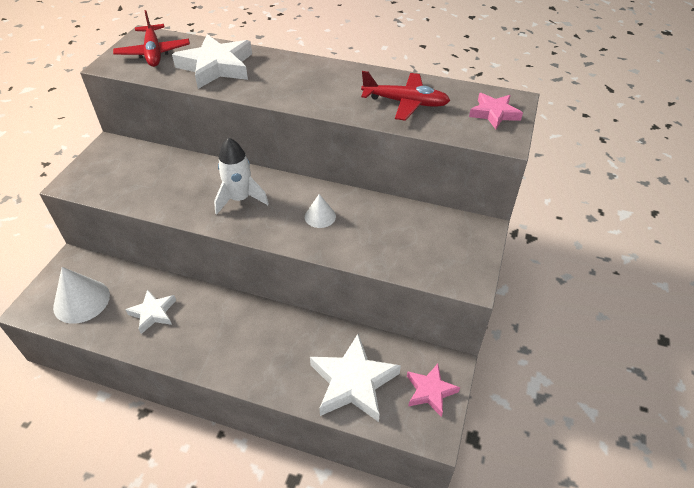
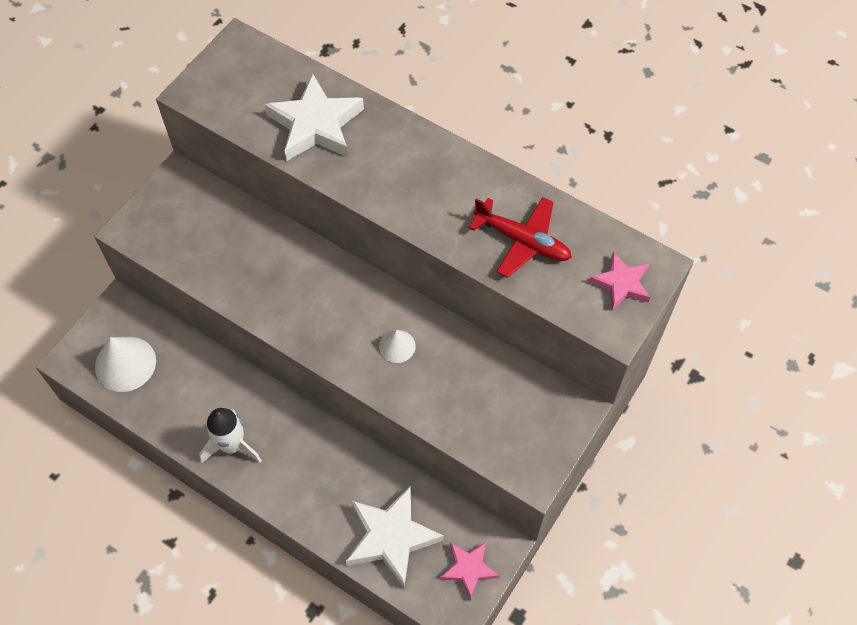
camera: 15 degrees right, 15 degrees up
(153, 53) = (245, 81): red plane -> none
(153, 313) = (199, 399): white star -> none
(240, 199) = (313, 298): white rocket -> white rocket (232, 445)

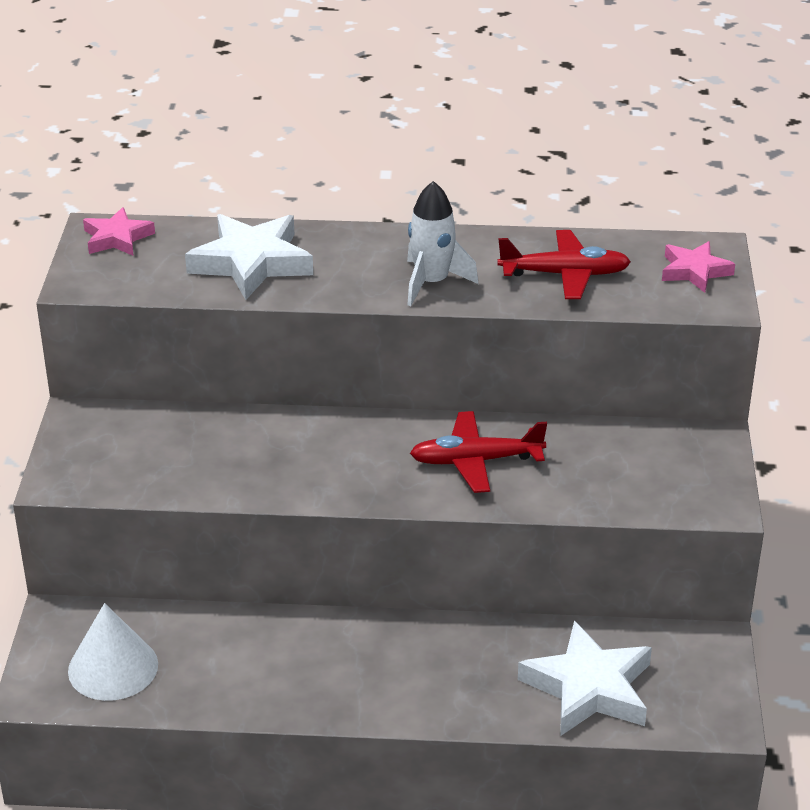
camera: 30 degrees left, 25 degrees down
(232, 445) = (321, 687): white rocket -> white rocket (432, 283)
(397, 346) = (475, 461): white cone -> red plane
(469, 569) = (701, 677): pink star -> pink star (117, 238)

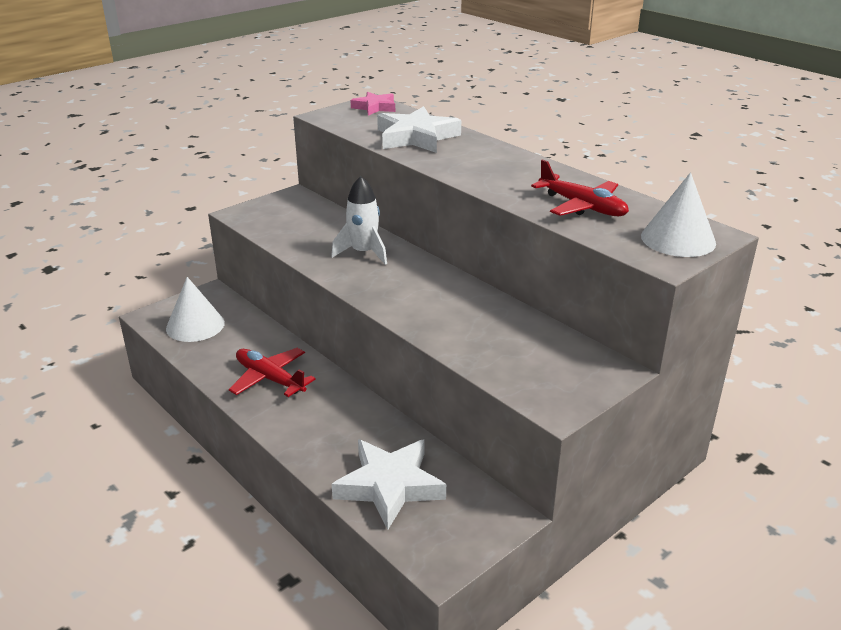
camera: 45 degrees right, 5 degrees down
(432, 283) = (493, 179): white rocket -> white rocket (363, 253)
(475, 461) = (443, 304): red plane -> red plane (270, 379)
(694, 271) = (678, 239): pink star -> white cone

